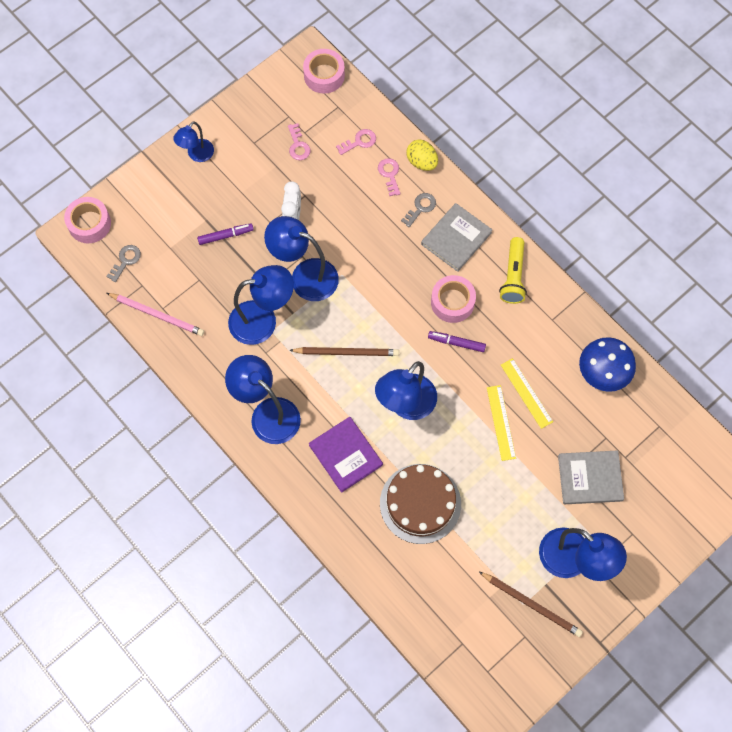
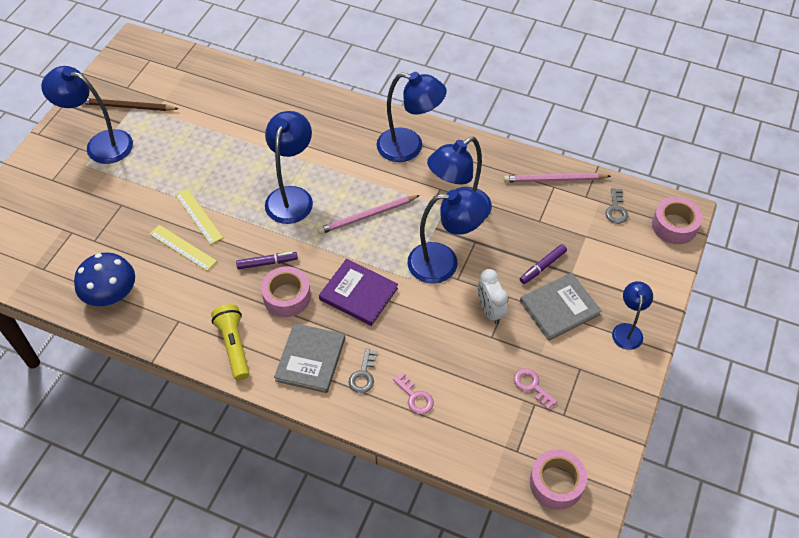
camera: 155 degrees right, 15 degrees down
(345, 455) = (326, 144): purple book -> purple book (358, 294)
(346, 352) = (367, 216): brown pencil -> pink pencil
(359, 142) = (468, 419): pink key -> none
(420, 503) = (246, 135): brown cake -> none
(421, 162) = (387, 427): yellow egg -> none
(590, 478) = (101, 205): grey book -> grey book (559, 308)

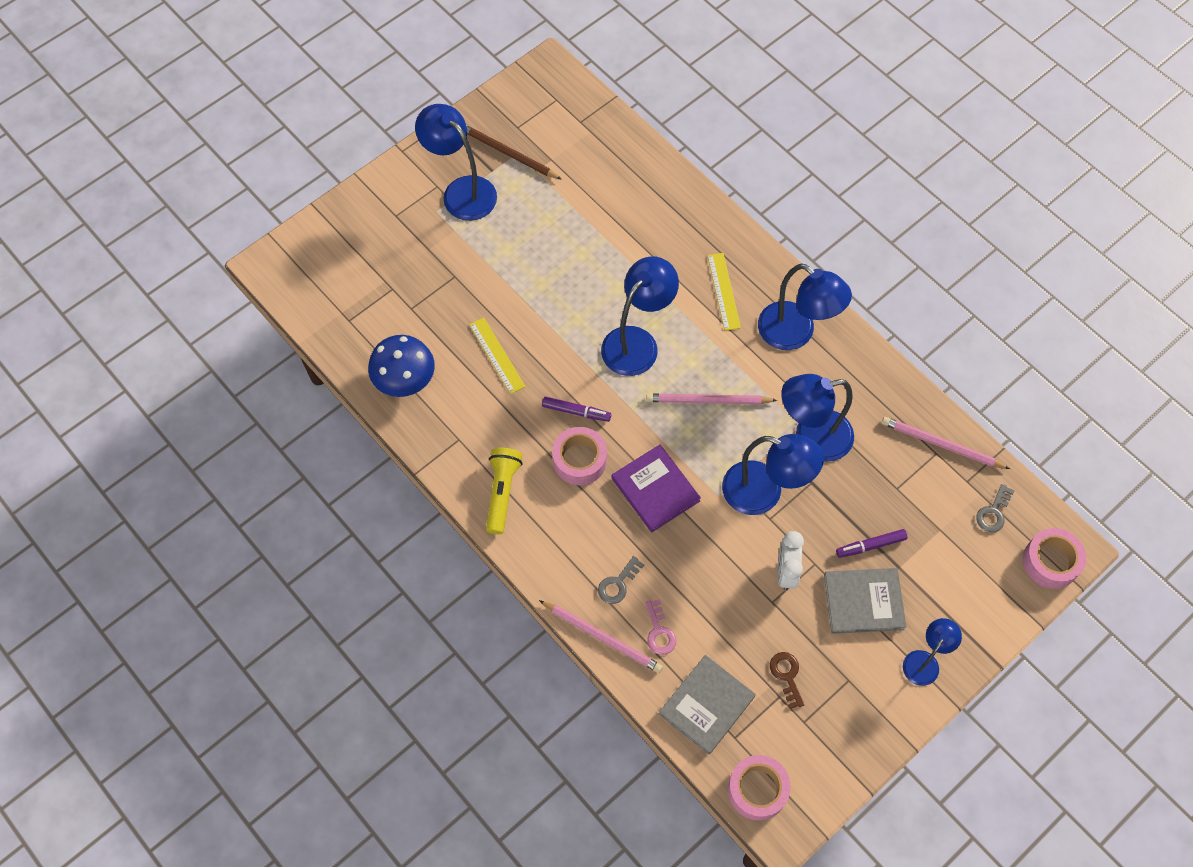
camera: 25 degrees right, 10 degrees up
(198, 216) = (528, 324): yellow ruler -> yellow ruler (723, 291)
(310, 359) = (572, 542): grey book -> grey book (706, 705)
(371, 421) = (602, 637): none -> pink pencil
(532, 386) = (787, 676): pink key -> brown key

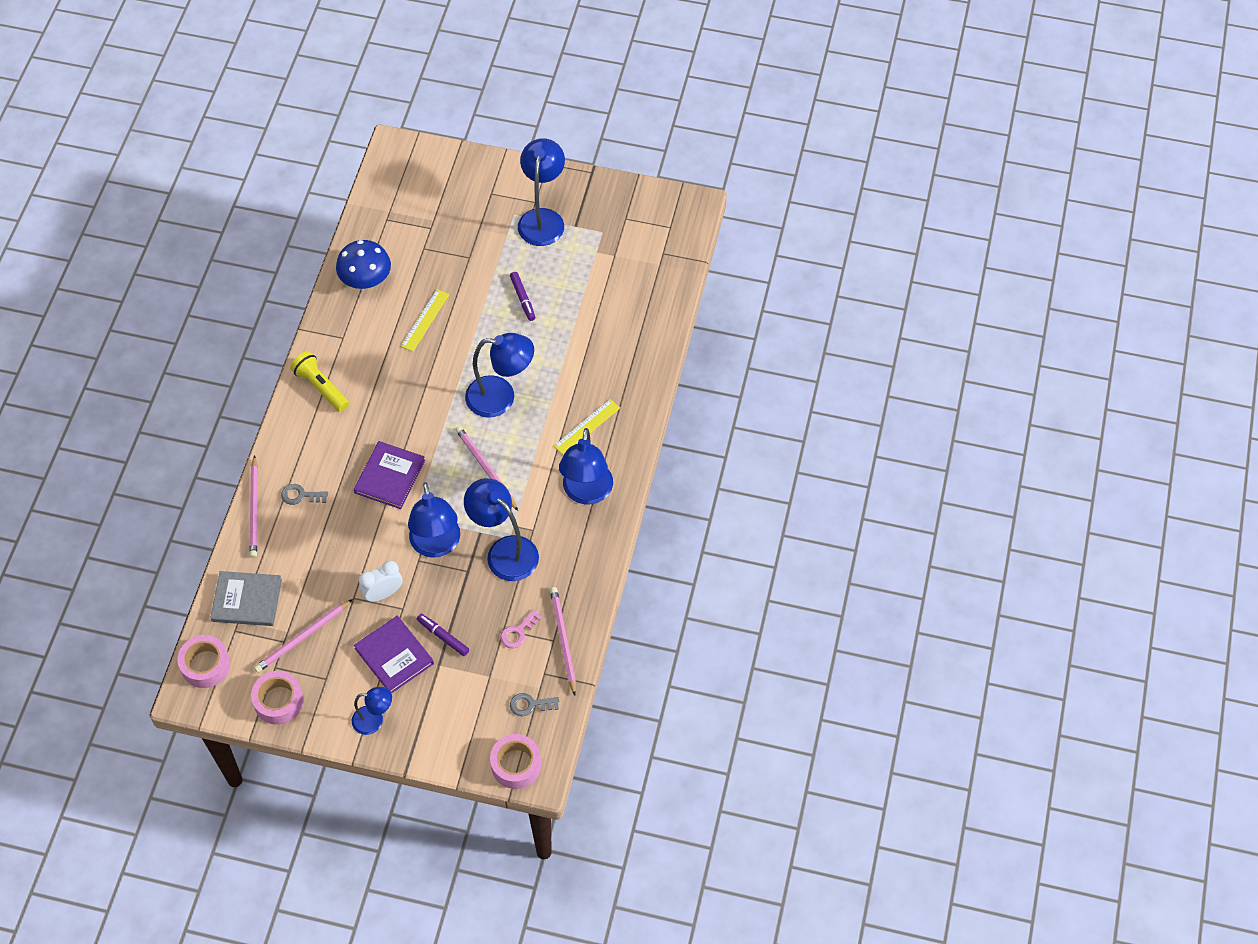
camera: 55 degrees right, 5 degrees down
(502, 492) = (321, 387): yellow flashlight -> yellow flashlight turned 105 degrees counterclockwise
(508, 153) = (598, 227): brown pencil -> none
(576, 411) = (416, 393): purple marker -> purple marker (523, 299)
(579, 460) = (379, 417): pink tape -> pink tape (279, 701)
(659, 632) = (282, 541): pink key -> pink key (518, 632)
(787, 676) = (302, 637): brown key -> pink pencil
(863, 602) = (394, 656): grey book -> purple book

